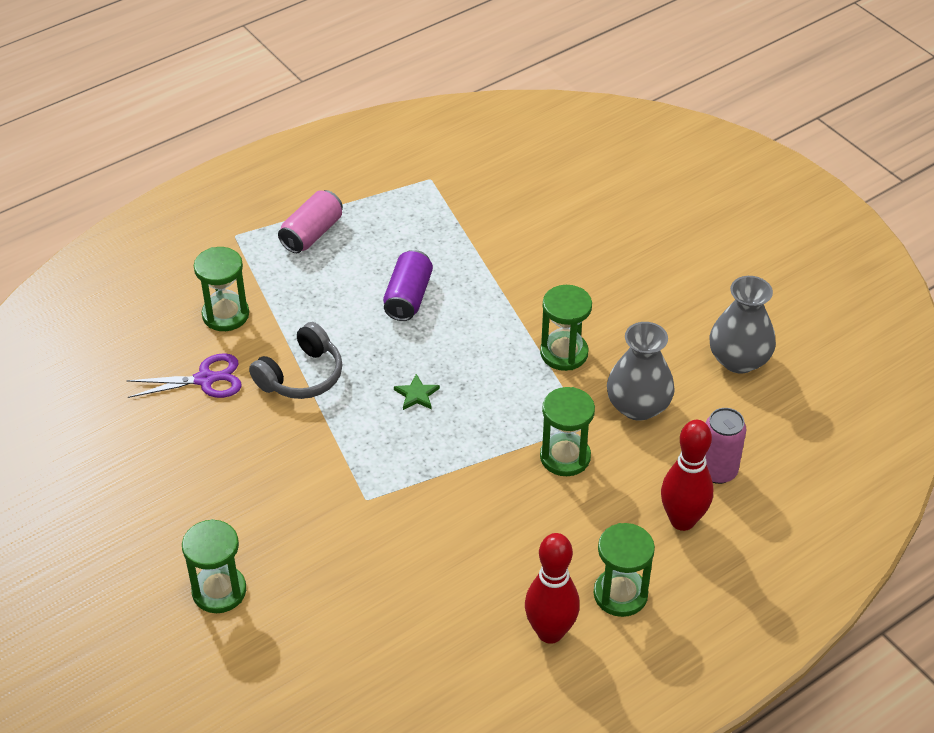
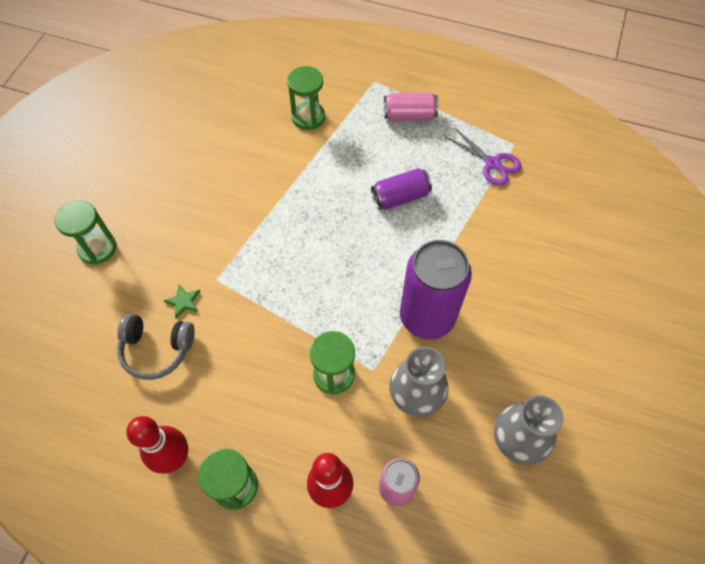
camera: 55 degrees right, 15 degrees up
(205, 379) = (251, 140): purple scissors -> purple scissors (492, 163)
(301, 376) = (290, 183): grey headphones -> grey headphones (157, 349)
(417, 395) = (322, 253): green star -> green star (184, 302)
(564, 353) = (427, 316): green hourglass -> purple can

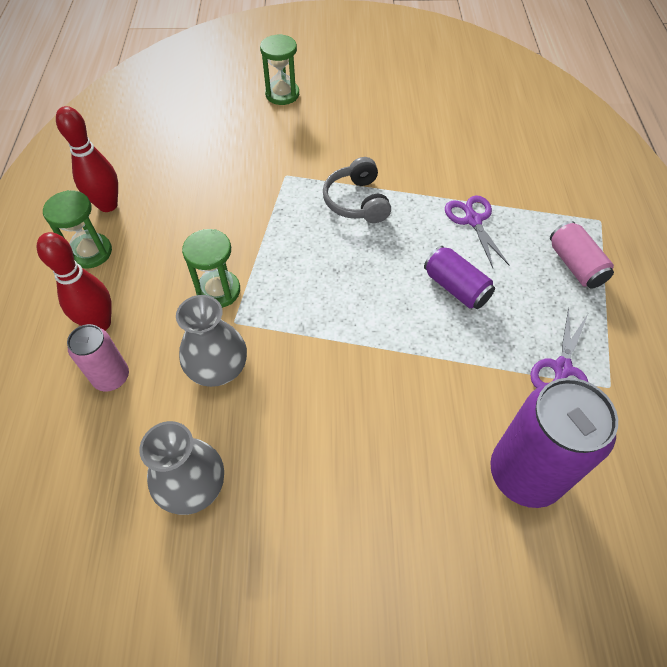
camera: 70 degrees right, 5 degrees down
(157, 349) = (202, 161): grey headphones -> grey headphones (357, 201)
(184, 302) = (254, 162): green star -> none
(308, 117) = (509, 180): green hourglass -> none
(338, 158) = (473, 220): none -> purple scissors
(427, 316) = (314, 354): purple can -> purple can (525, 473)

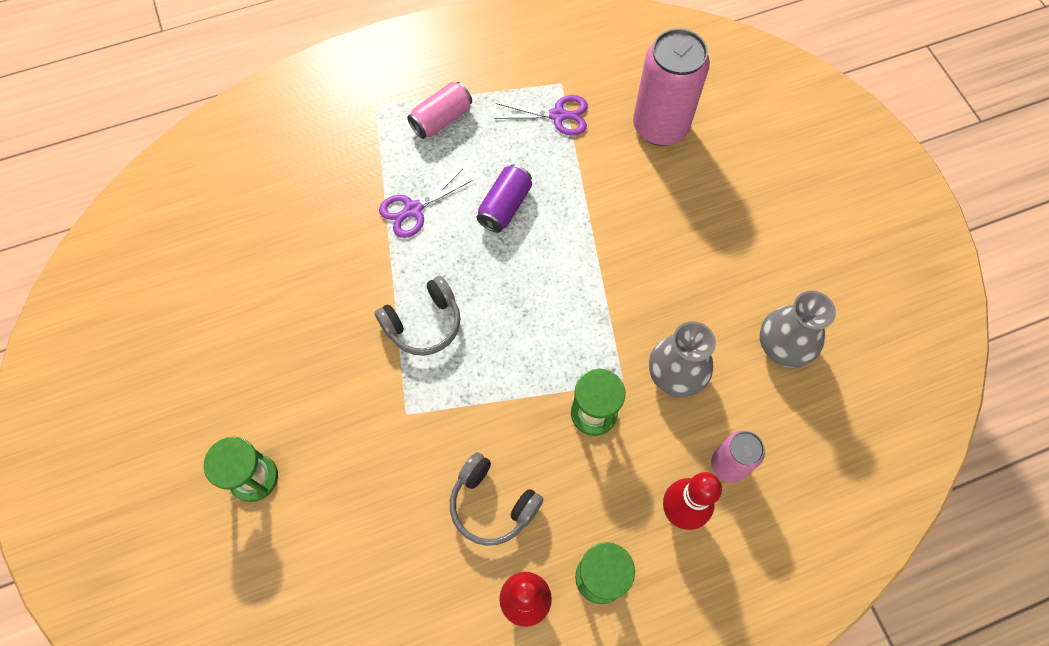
camera: 110 degrees left, 10 degrees up
(187, 205) = (492, 504): none -> grey headphones
(525, 473) = (660, 126): purple can -> pink can

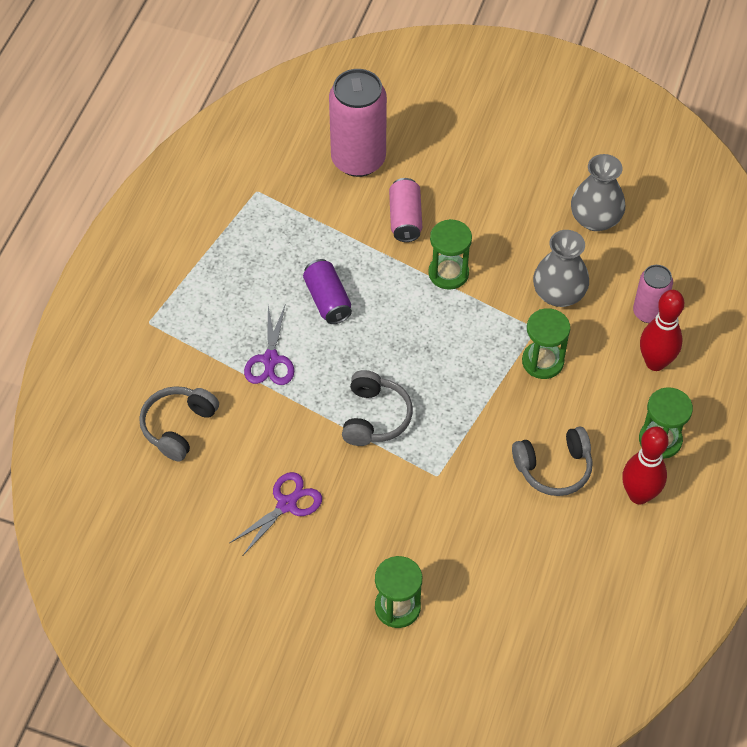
camera: 50 degrees left, 10 degrees down
(299, 194) = (178, 426): none -> grey headphones
(441, 119) = (208, 287): pink can -> pink can (405, 219)
(558, 115) = (283, 213): purple scissors -> purple scissors (287, 504)
(614, 273) = (448, 273): none -> green hourglass

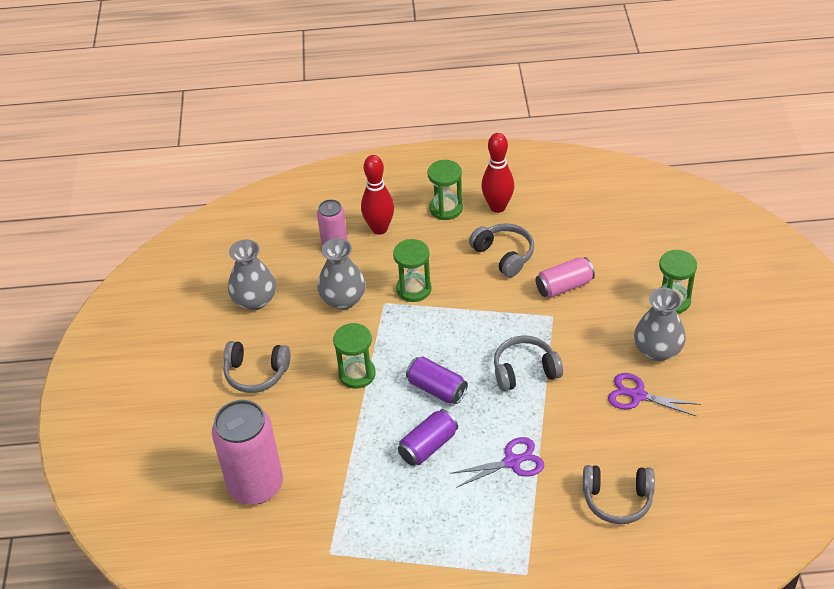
camera: 110 degrees left, 10 degrees down
(335, 554) = (657, 350): none -> grey vase
(393, 332) = (436, 389): none -> purple can
(405, 219) = (311, 424): pink can -> pink can (564, 286)
(493, 194) = (256, 373): none -> grey headphones

